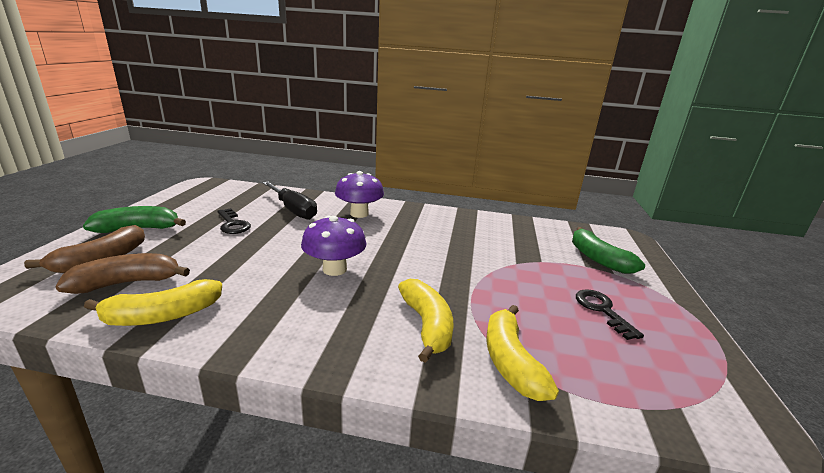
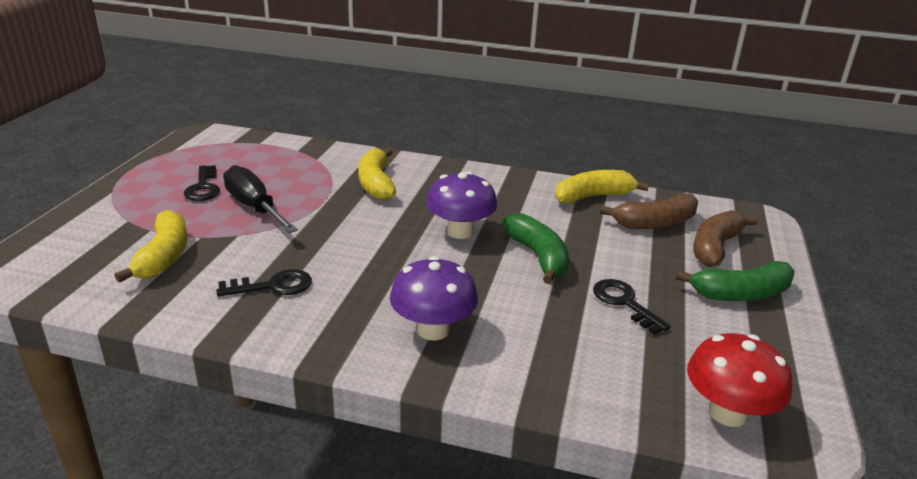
camera: 175 degrees left, 5 degrees up
(225, 189) = (728, 413): none -> red mushroom
(293, 210) = (551, 339): black screwdriver -> black screwdriver (254, 207)
(461, 232) = (273, 286): none -> black key
(510, 361) = (324, 162): yellow banana -> yellow banana (164, 256)
(598, 259) = (117, 237): green banana -> green banana (538, 256)

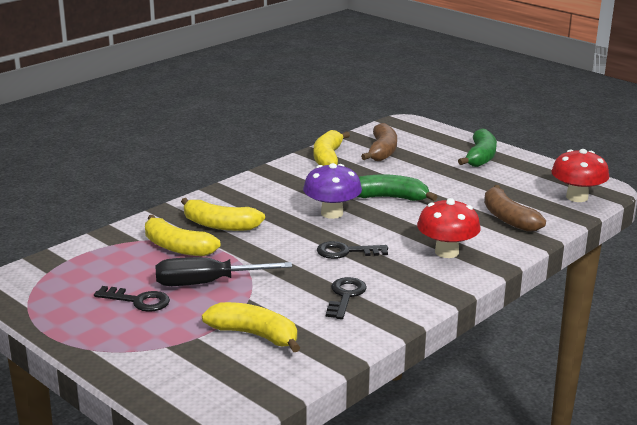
camera: 60 degrees left, 5 degrees down
(314, 177) = (177, 247): none -> yellow banana
(433, 330) = (446, 252): purple mushroom -> red mushroom
(624, 303) = (464, 189): black key -> black key (346, 252)
(715, 247) = (427, 146): brown banana -> brown banana (508, 218)

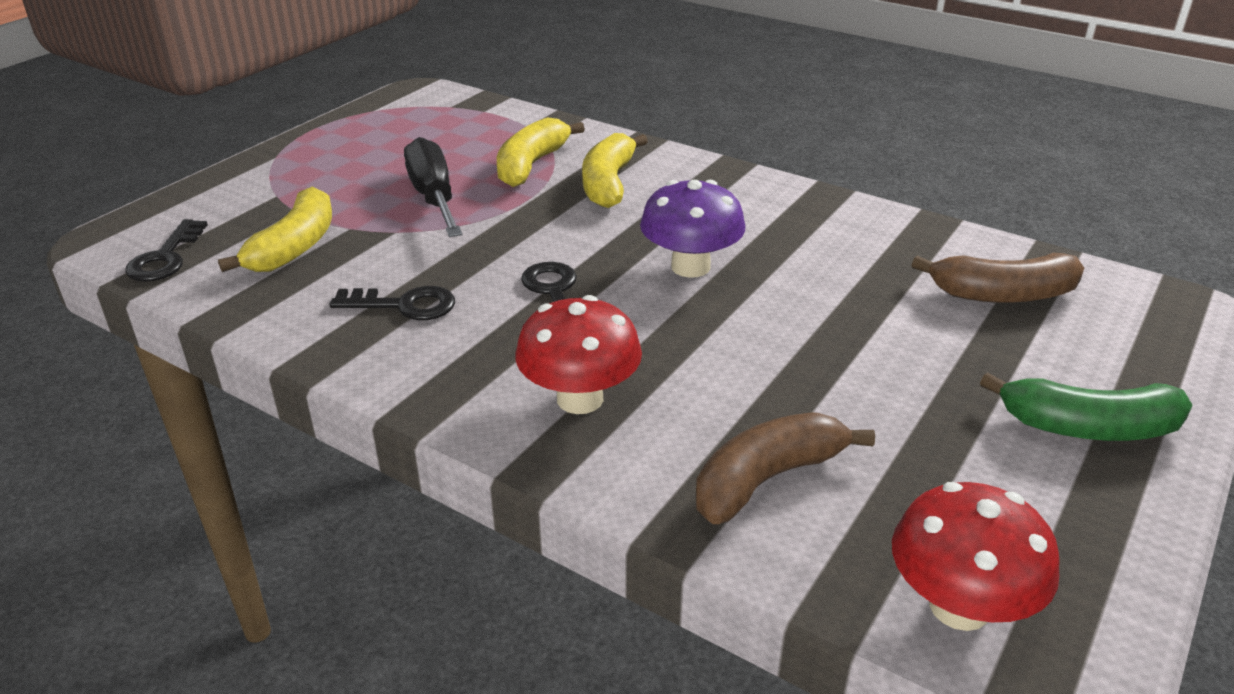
camera: 80 degrees right, 10 degrees up
(138, 301) = (384, 163): black key -> black key (165, 258)
(328, 158) = (921, 241): yellow banana -> none
(390, 198) = (786, 319): green banana -> none

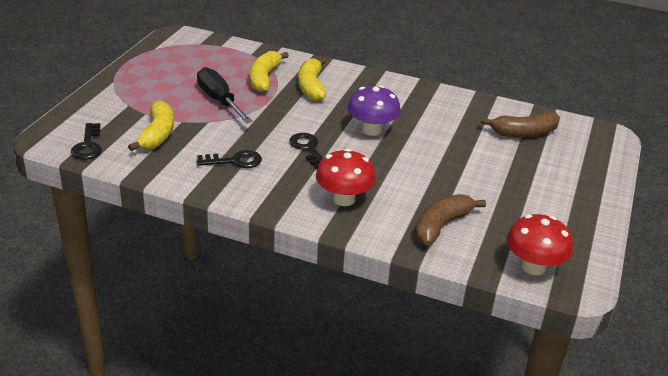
camera: 15 degrees left, 0 degrees up
(1088, 427) = (572, 191): green banana -> none

